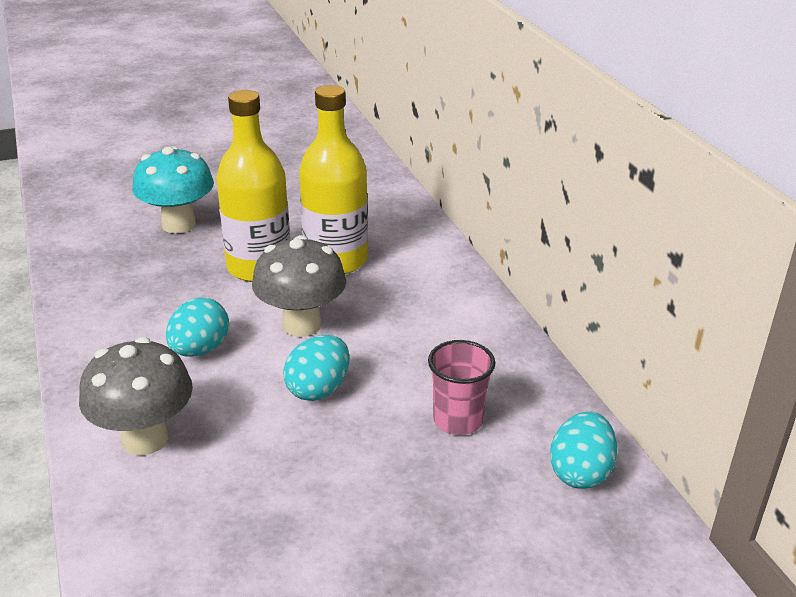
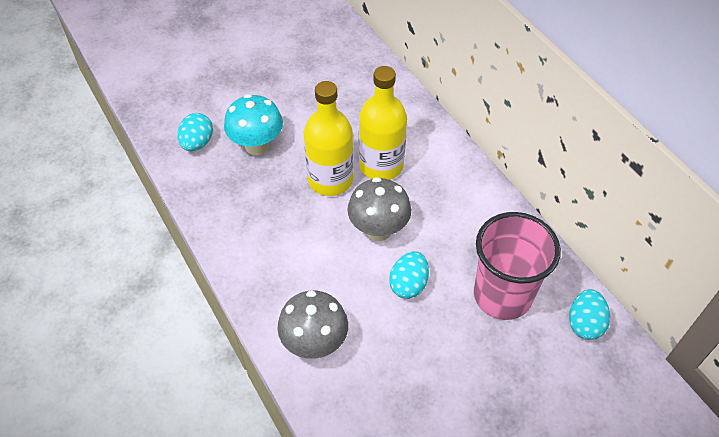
camera: 10 degrees left, 20 degrees up
(200, 350) = (319, 263): turquoise egg -> turquoise egg (197, 143)
(458, 420) = (502, 295): pink cup -> pink cup, size x1.88

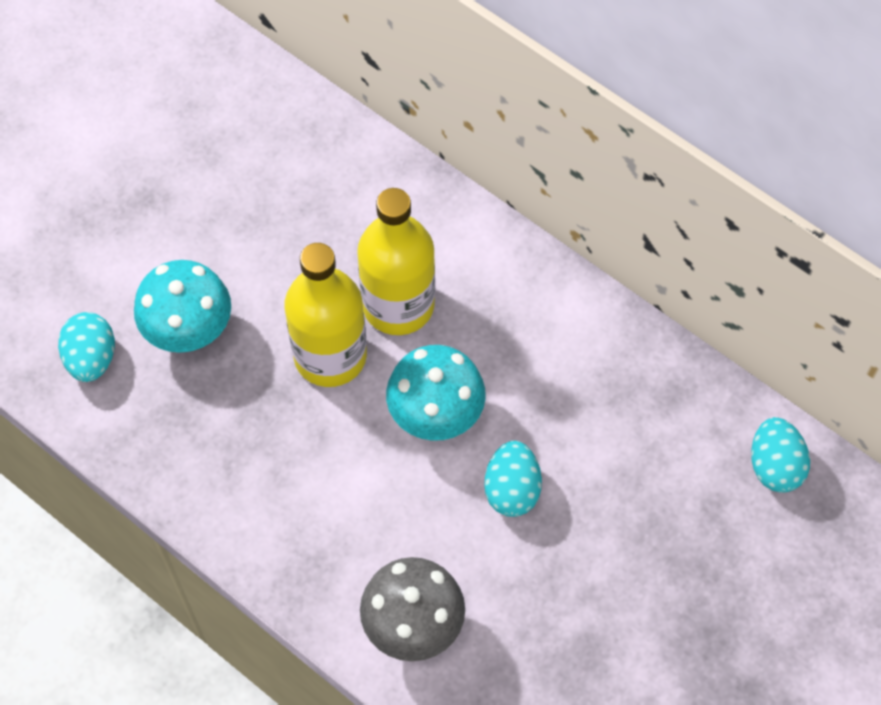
camera: 20 degrees left, 10 degrees up
(378, 230) = (435, 416): grey mushroom -> turquoise mushroom
(502, 295) = (650, 461): pink cup -> none

